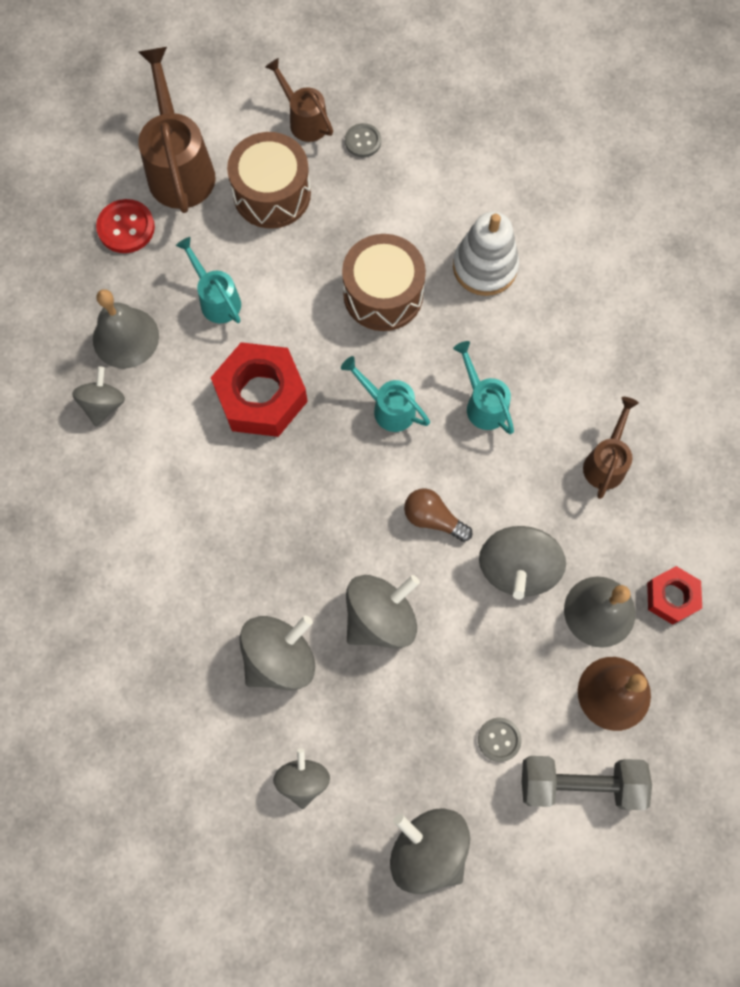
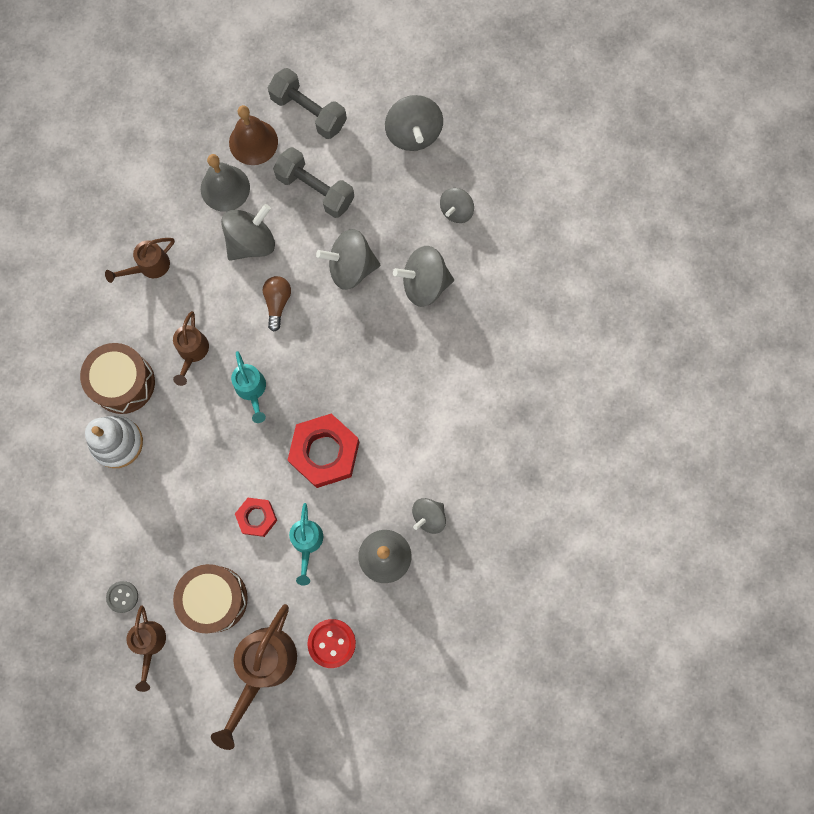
camera: 145 degrees left, 5 degrees up
(383, 294) = (197, 469): brown drum -> brown drum (123, 383)
(433, 519) = (277, 303): brown light bulb -> brown light bulb turned 150 degrees counterclockwise
(483, 404) = (192, 352): turquoise watering can -> brown watering can
(493, 685) = (315, 190): none -> grey dumbbell
(499, 739) = (334, 161): grey button -> none
(671, 597) = (179, 168): red nut -> red nut (257, 517)

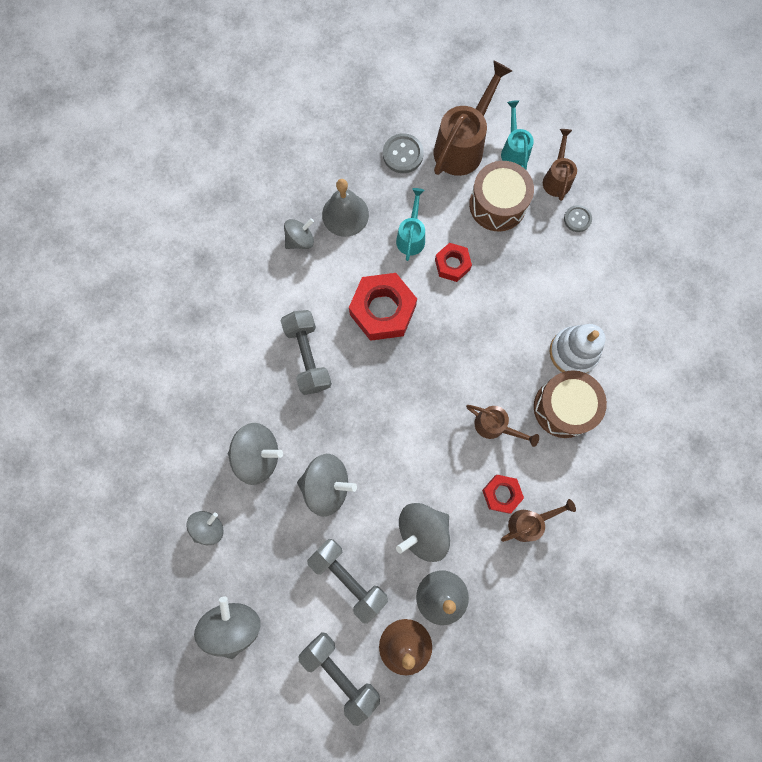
camera: 170 degrees left, 0 degrees up
(179, 288) = (501, 494): none -> red nut
(192, 352) = (494, 426): brown watering can -> brown watering can turned 105 degrees clockwise
(252, 390) = (442, 380): turquoise watering can -> turquoise watering can (514, 150)
(277, 303) = (405, 461): brown light bulb -> none
(331, 643) = (403, 154): red button -> grey button
(395, 390) = (308, 356): none -> grey dumbbell

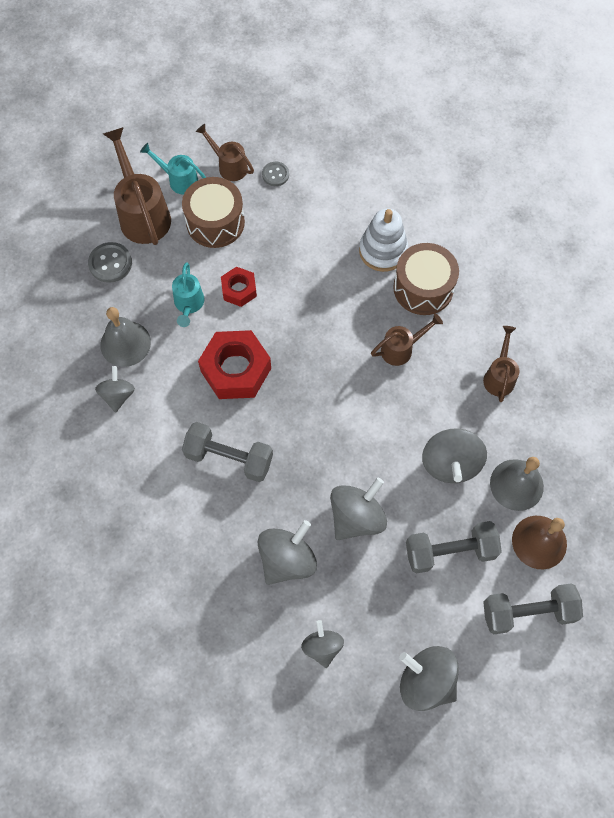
camera: 55 degrees left, 10 degrees down
(411, 236) = (189, 304): turquoise watering can -> turquoise watering can turned 135 degrees counterclockwise
(501, 494) = (461, 381): red nut -> none

